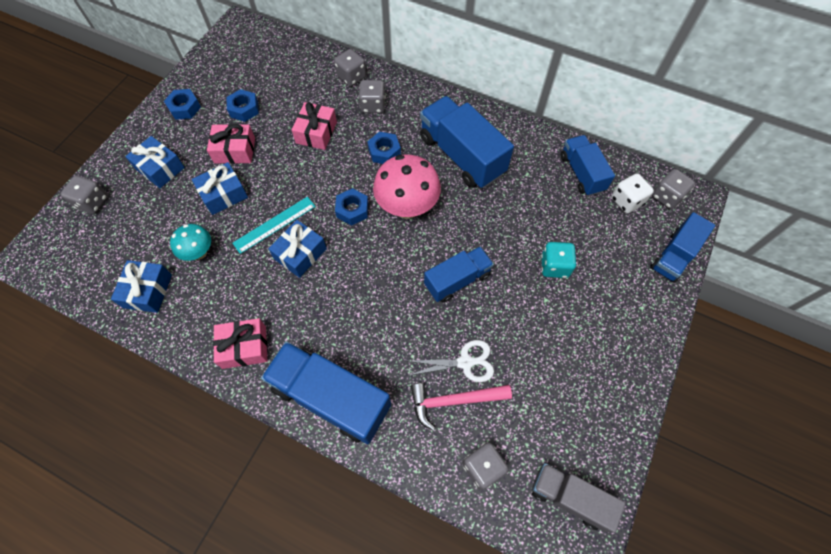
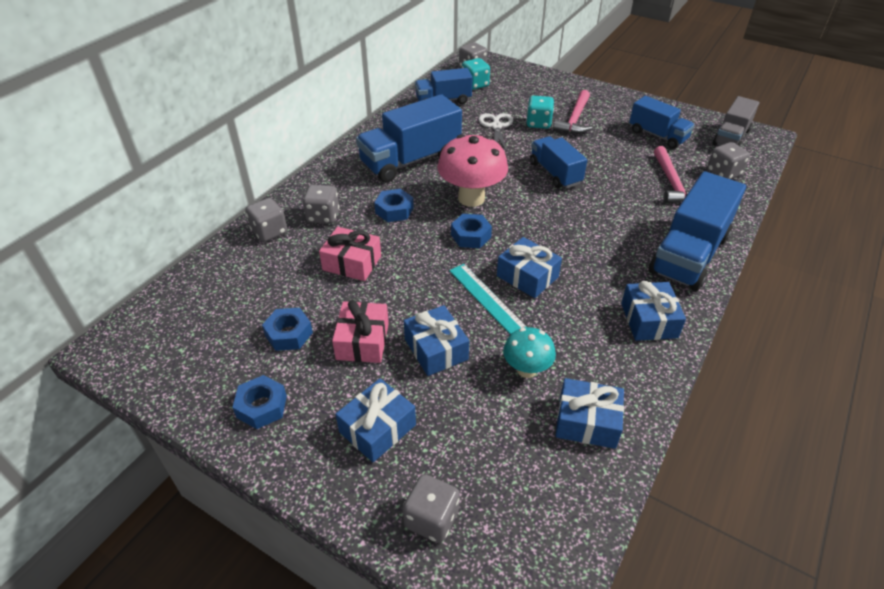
camera: 85 degrees left, 20 degrees down
(244, 347) = (648, 320): pink gift -> blue gift
(466, 362) = (635, 174): white scissors -> white scissors (496, 126)
(572, 305) = (574, 119): none -> pink hammer
(626, 201) = (475, 85): white dice -> turquoise dice
(674, 256) = (527, 73): blue truck -> blue truck (657, 136)

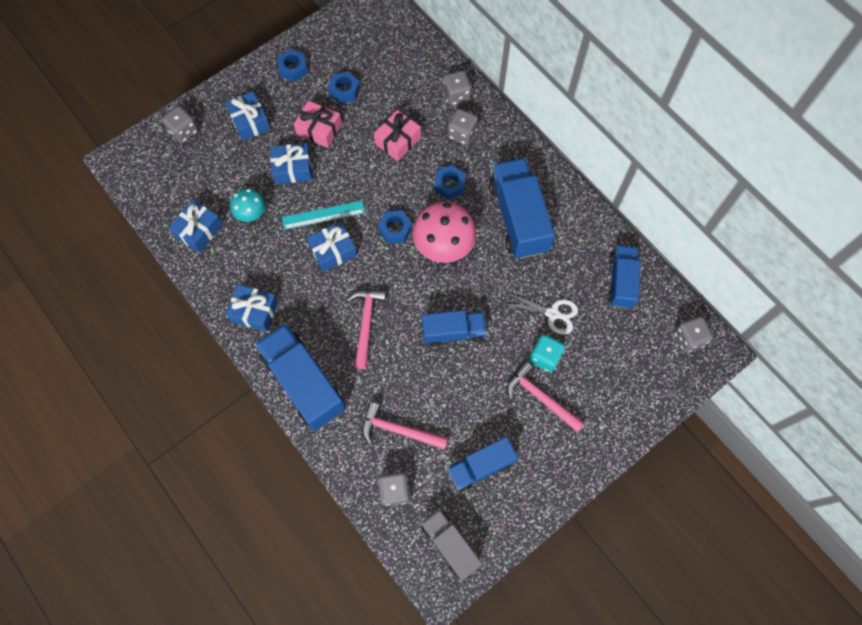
camera: 110 degrees right, 25 degrees up
(475, 85) = (647, 326): turquoise dice -> none
(590, 228) = (366, 323): none -> pink hammer

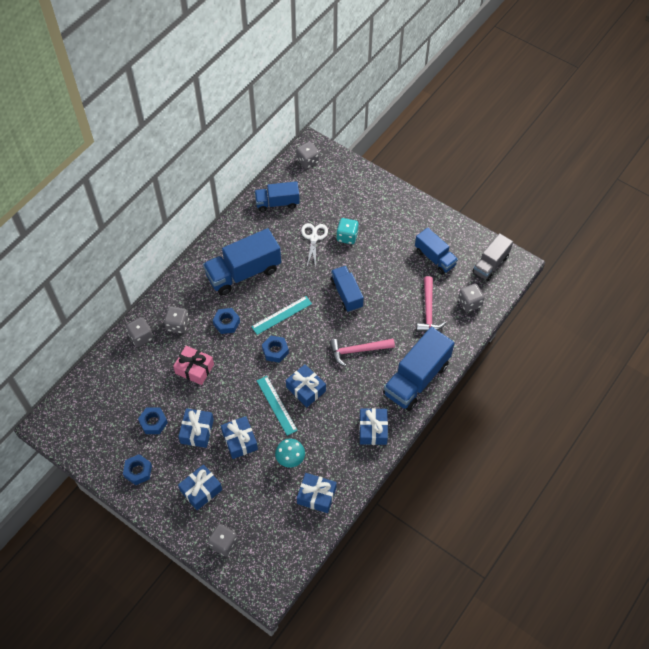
camera: 105 degrees left, 10 degrees down
(319, 129) = (197, 431): pink gift -> blue gift
(443, 247) = (281, 315): pink mushroom -> turquoise ruler
(540, 397) = (376, 234): pink hammer -> none

